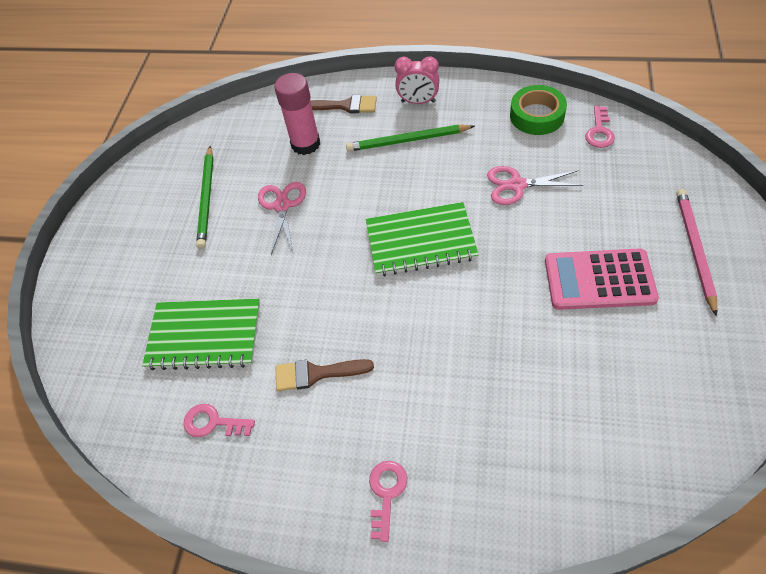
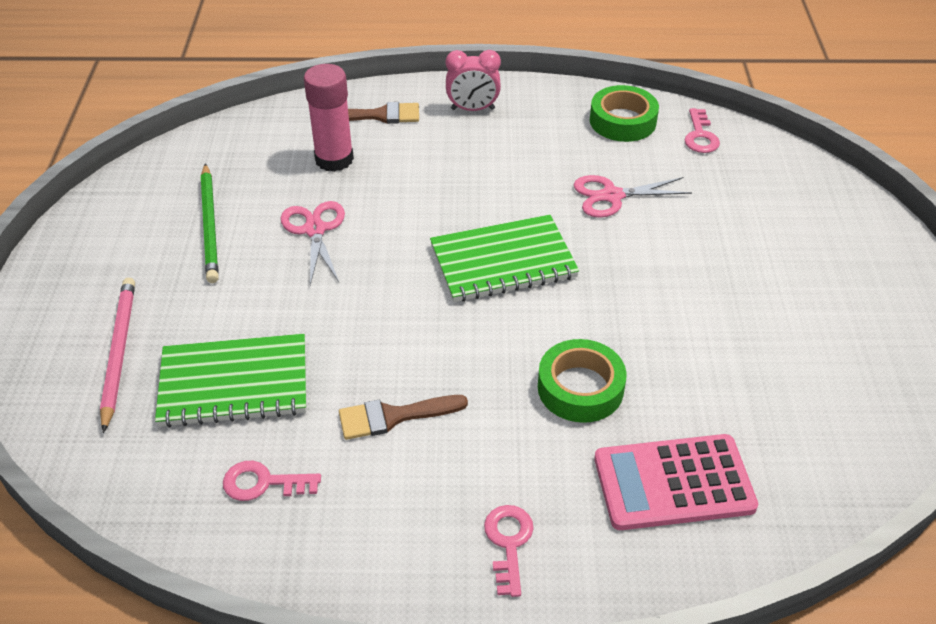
camera: 15 degrees left, 10 degrees down
(408, 140) = (467, 152): green pencil -> none
(464, 360) = (580, 388): none -> green tape
(599, 280) = (728, 292): pink calculator -> pink calculator (673, 483)
(694, 250) = (832, 255): pink pencil -> pink pencil (118, 353)

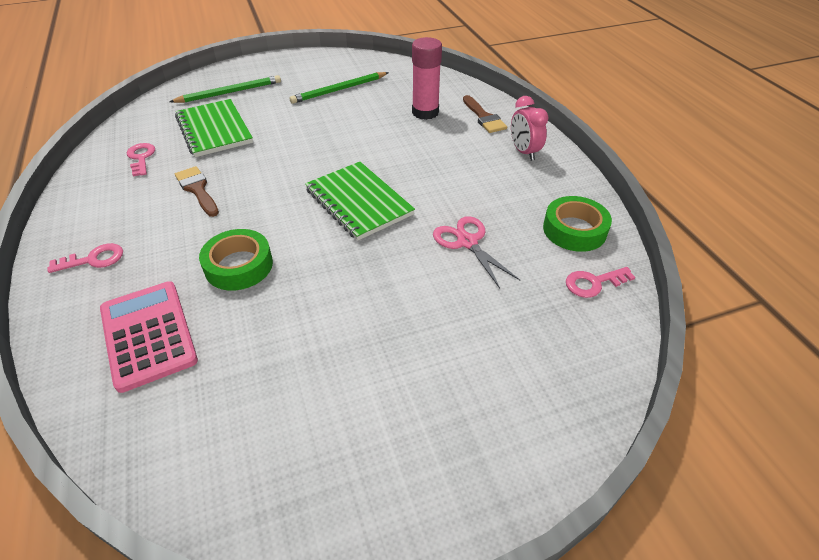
camera: 70 degrees right, 0 degrees up
(118, 353) = (229, 92): pink pencil -> green pencil
(315, 230) = (353, 122): pink scissors -> none

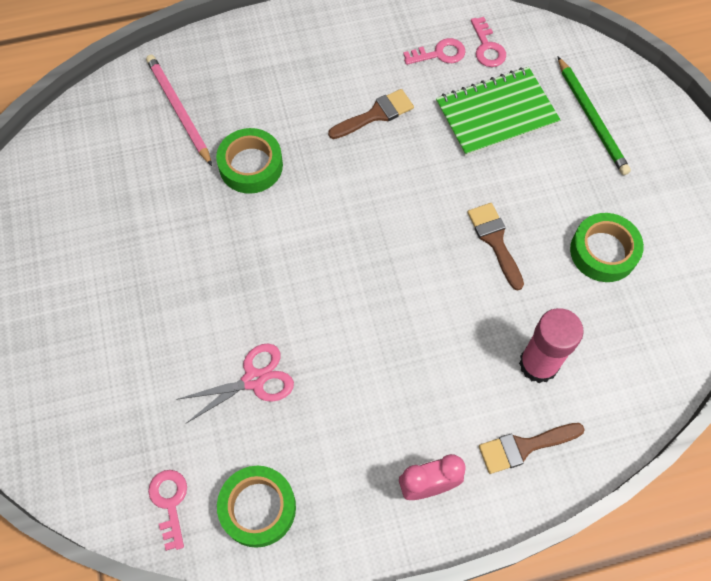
camera: 95 degrees right, 20 degrees up
(94, 259) = (277, 52): pink key -> pink key (487, 47)
(148, 334) = (179, 110): pink calculator -> pink pencil
(330, 129) = (495, 241): none -> brown brush
(339, 90) = (603, 251): green pencil -> green tape
(359, 202) = (337, 271): green notebook -> none

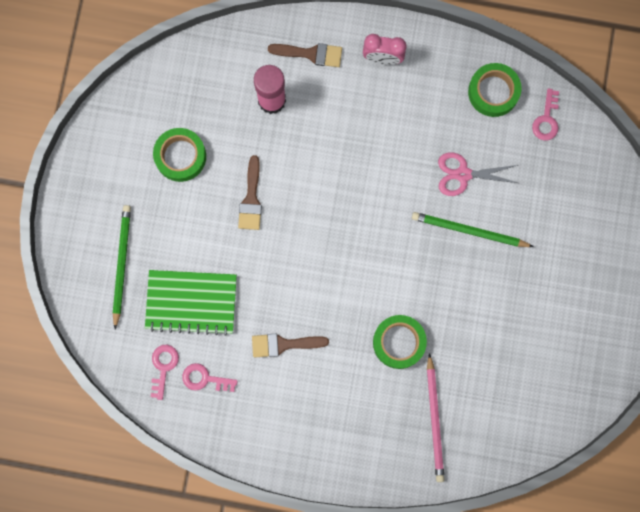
camera: 155 degrees left, 15 degrees up
(218, 315) = (469, 231): none -> green pencil

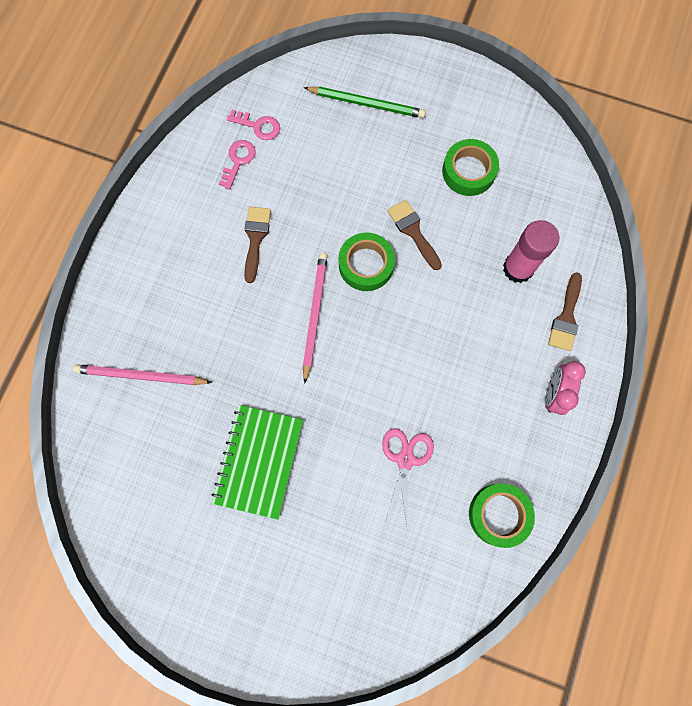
camera: 100 degrees right, 5 degrees down
(191, 302) = (317, 160): green notebook -> green notebook (259, 461)
(251, 199) = (413, 231): brown brush -> brown brush turned 45 degrees clockwise
(349, 275) = (314, 315): none -> pink pencil
(399, 342) = (232, 354): green tape -> green tape (366, 265)
(469, 231) = (339, 454): green pencil -> none
(546, 119) = (457, 573): pink key -> none

